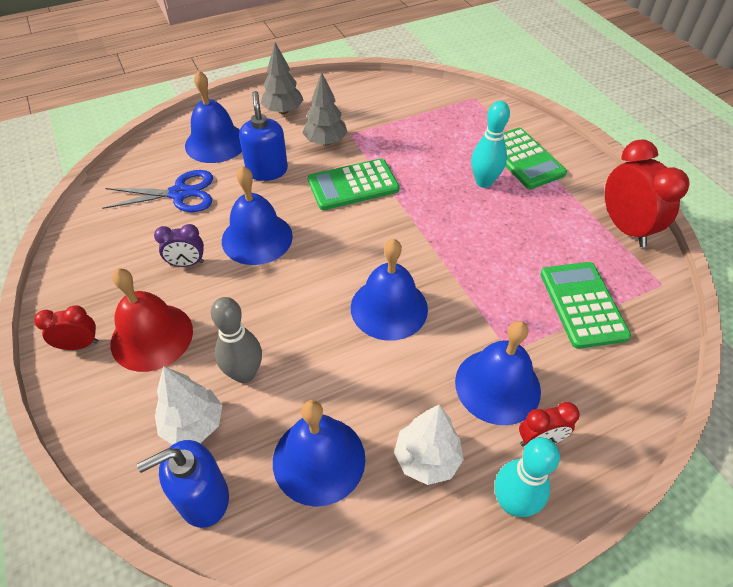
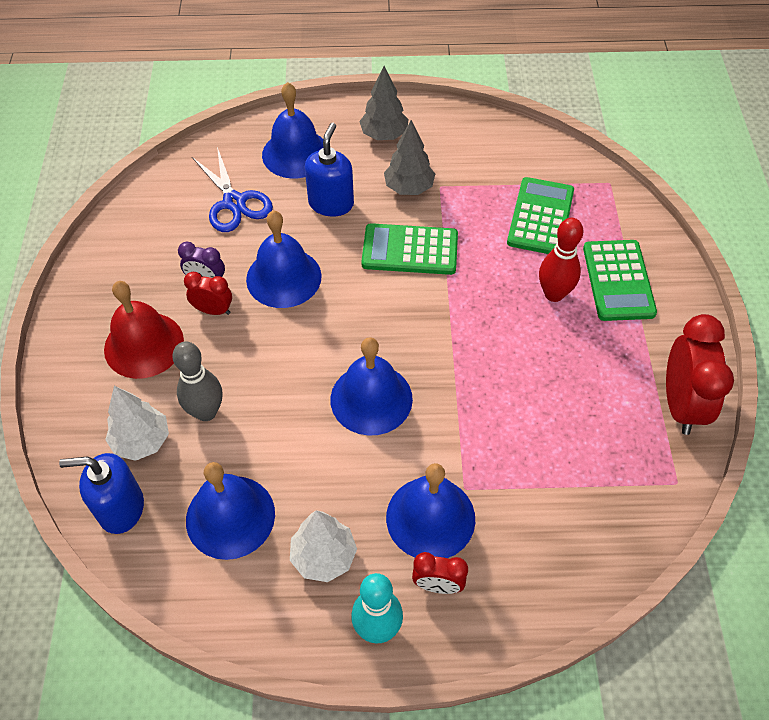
camera: 25 degrees right, 5 degrees up
(79, 345) = (81, 329): red clock -> red clock (213, 310)
(180, 194) = (234, 202): blue scissors -> blue scissors turned 45 degrees clockwise
(484, 182) = (554, 294): turquoise bowling pin -> red bowling pin
(582, 304) = (572, 471): green calculator -> green calculator (540, 217)

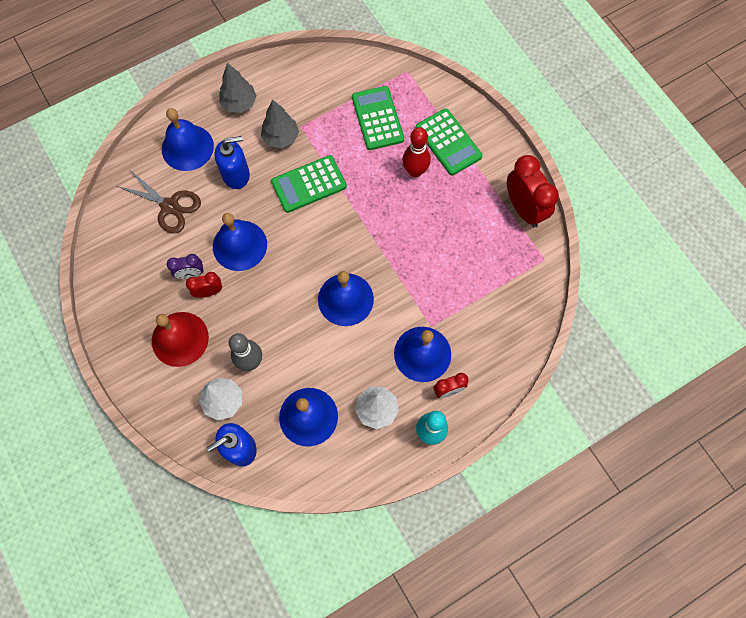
camera: 30 degrees left, 15 degrees up
(234, 202) = (169, 206): blue scissors -> brown scissors
(331, 203) = (236, 175): blue soap dispenser -> blue soap dispenser turned 90 degrees clockwise

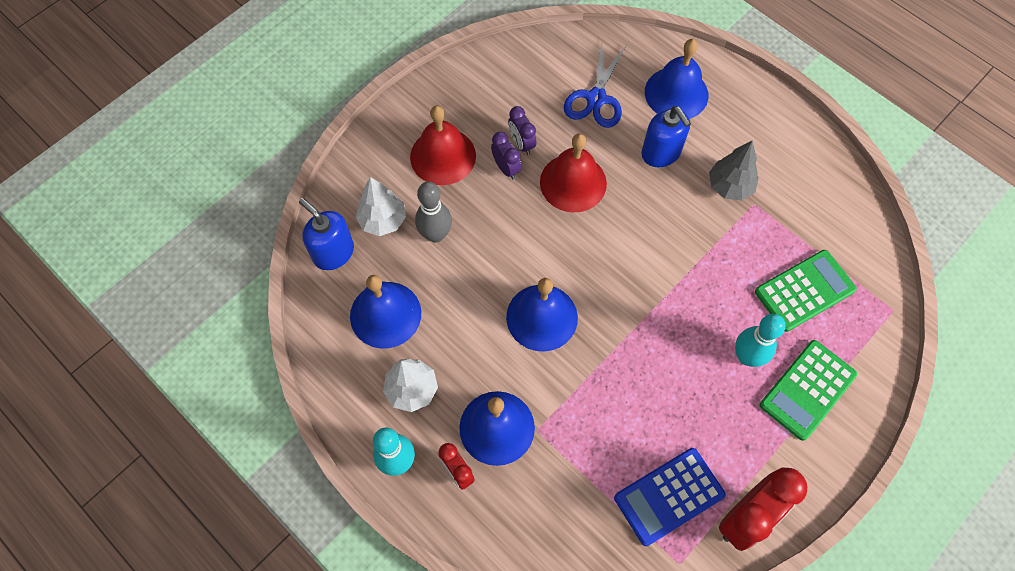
camera: 75 degrees right, 5 degrees down
(169, 206) = (596, 98): brown scissors -> blue scissors
(209, 292) = (506, 168): red clock -> purple clock
(239, 103) = (756, 129): grey tree -> none
(239, 245) = (573, 182): blue bell -> red bell
(309, 184) = (679, 235): green calculator -> none
(415, 171) = (747, 357): red bowling pin -> turquoise bowling pin
(499, 252) = (669, 496): none -> blue calculator

